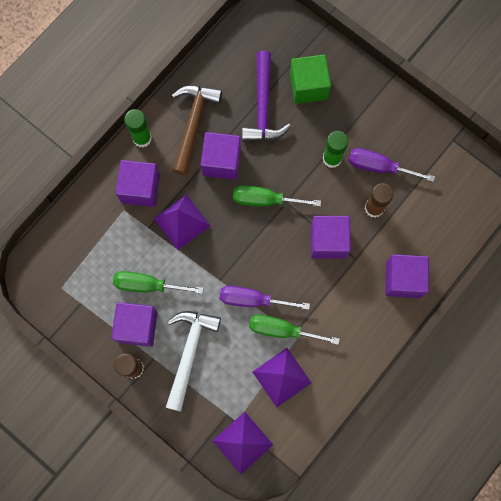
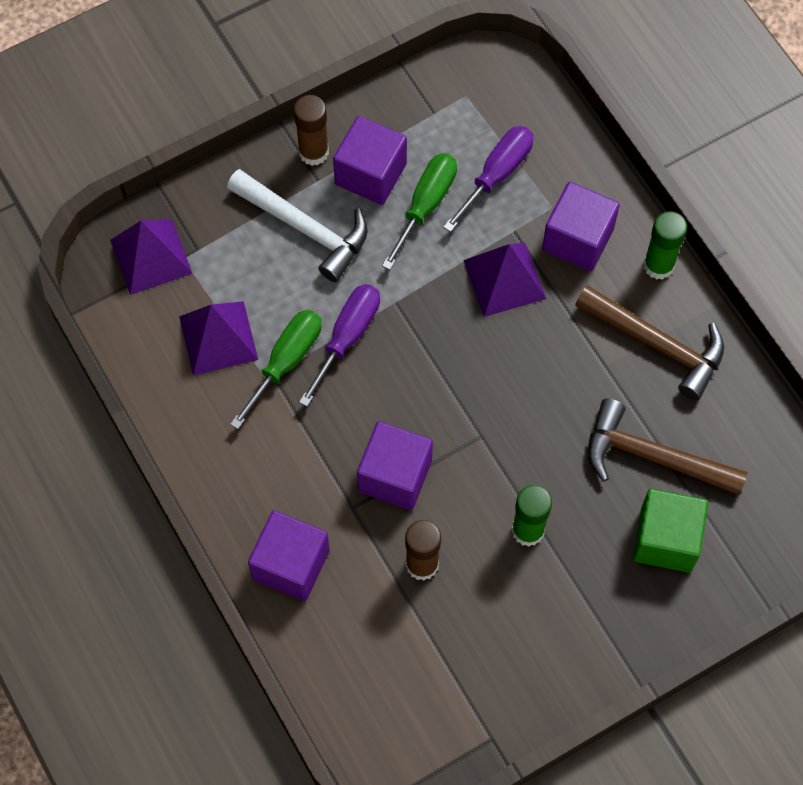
camera: 110 degrees right, 10 degrees down
(221, 161) = (581, 365): purple cube -> none
(263, 107) = (652, 457): purple hammer -> brown hammer
(265, 200) = (496, 407): green screwdriver -> none
(379, 167) = (488, 599): purple screwdriver -> purple screwdriver (497, 174)

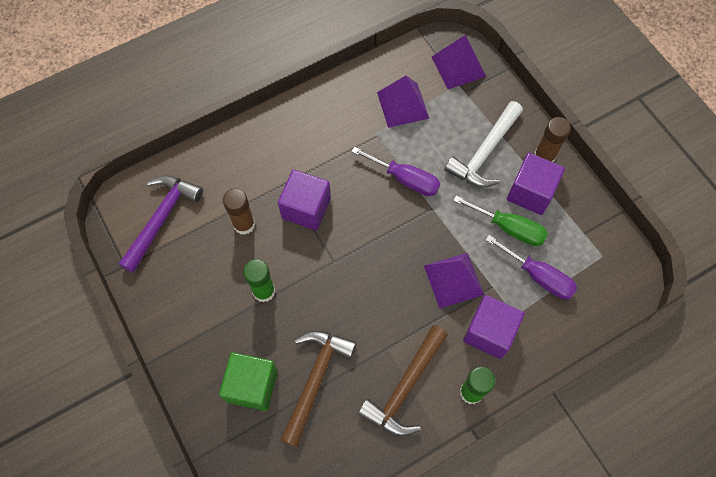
camera: 90 degrees right, 0 degrees up
(286, 361) = (387, 143): green screwdriver -> none
(291, 564) = (249, 149): purple cube -> none
(412, 689) = (162, 218): none -> purple hammer

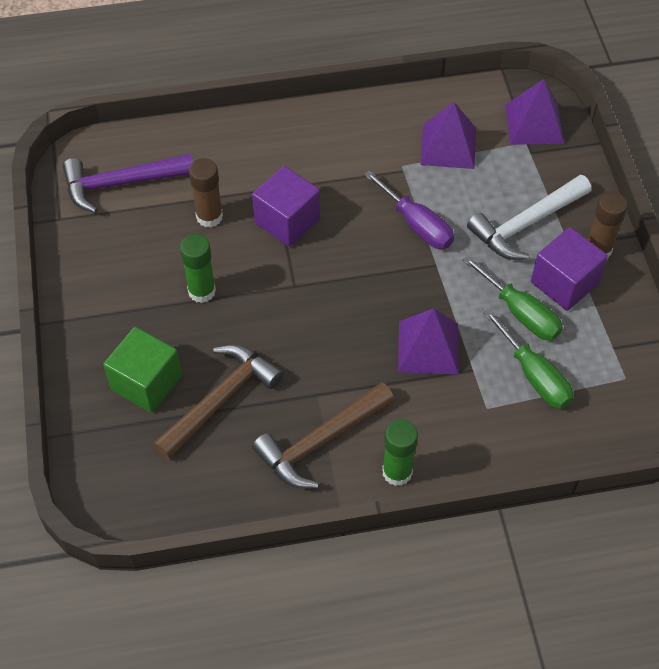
camera: 20 degrees right, 10 degrees down
(162, 218) = (121, 184): purple hammer -> purple hammer turned 150 degrees counterclockwise
(489, 332) = (447, 416): purple cube -> none
(538, 276) = (534, 375): purple screwdriver -> green screwdriver

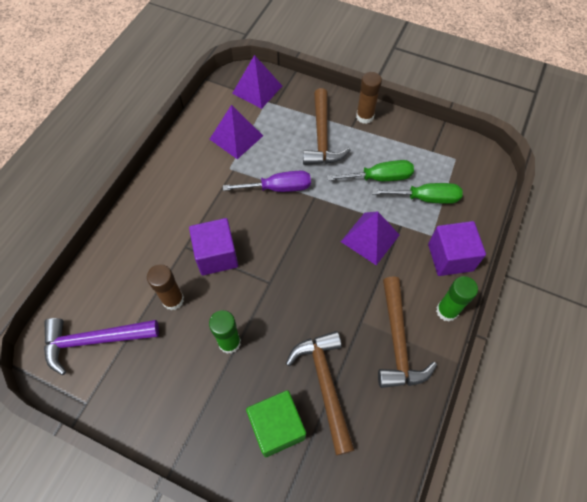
camera: 55 degrees left, 5 degrees up
(121, 184) = (94, 341): purple hammer -> purple hammer turned 60 degrees clockwise
(526, 224) = (322, 137): white hammer -> brown hammer
(564, 283) = (375, 145): purple cube -> purple cube (450, 257)

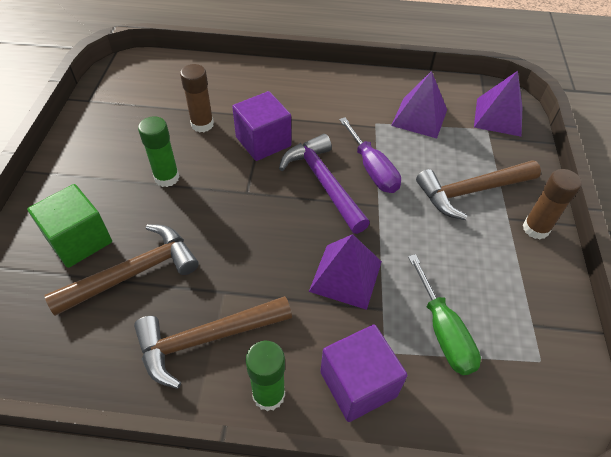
camera: 70 degrees right, 10 degrees down
(94, 341) = (147, 87): purple hammer -> purple hammer (323, 182)
(379, 178) = (445, 267): green screwdriver -> none

